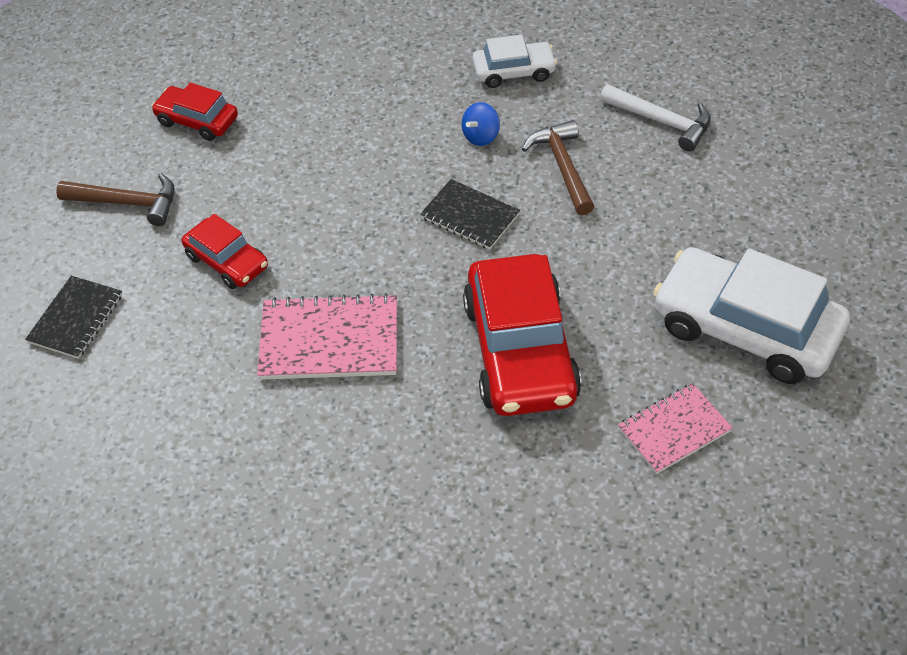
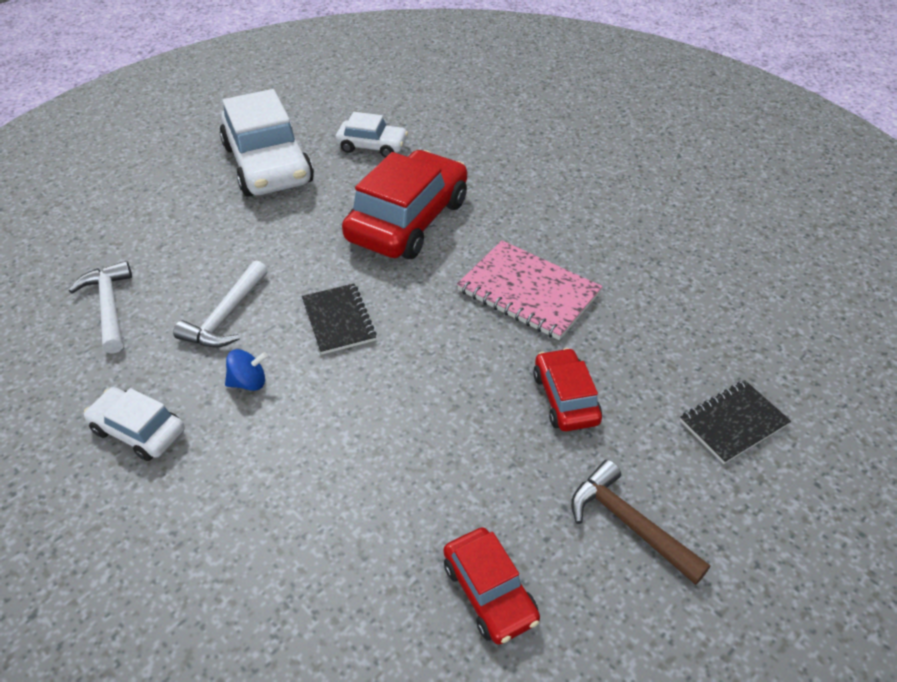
camera: 145 degrees left, 5 degrees down
(563, 167) = (226, 316): brown hammer -> white hammer
(674, 430) = (372, 146): pink notebook -> white car

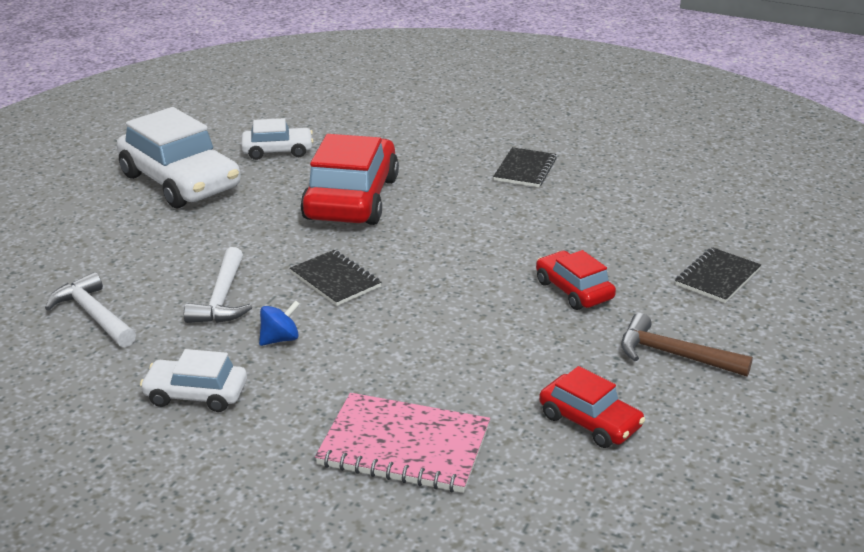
camera: 20 degrees left, 15 degrees down
(528, 292) = (496, 228): pink notebook -> pink notebook (404, 446)
(596, 221) = (525, 169): none -> black notebook

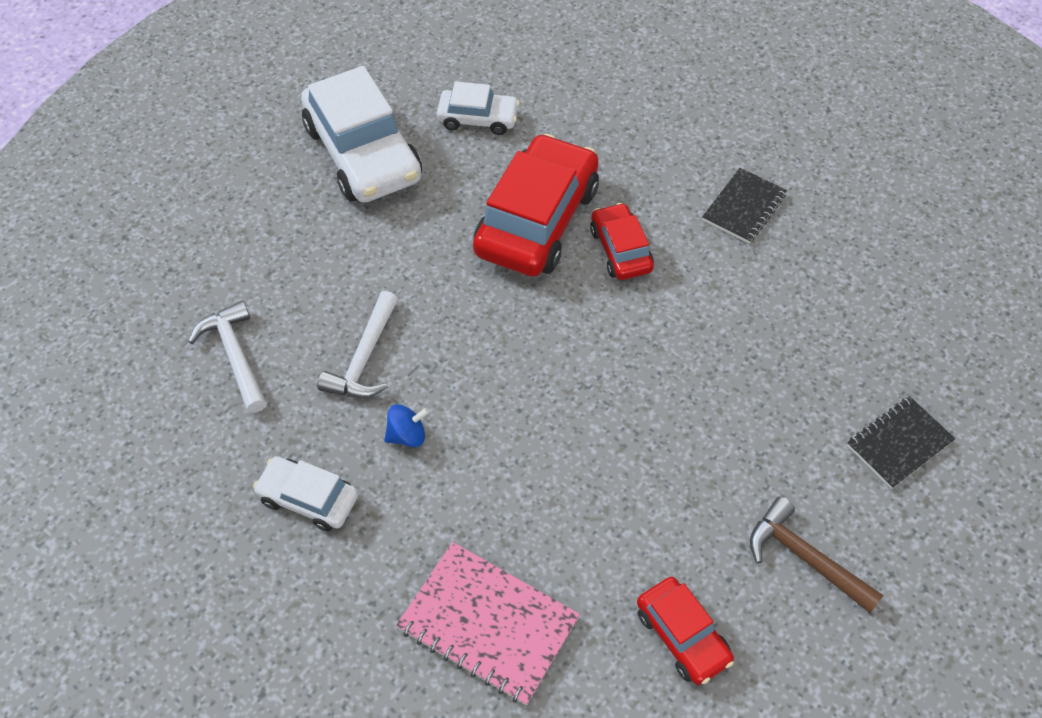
camera: 15 degrees right, 25 degrees up
(335, 280) = (485, 354): black notebook -> none
(574, 290) = (732, 428): red car -> red car (621, 250)

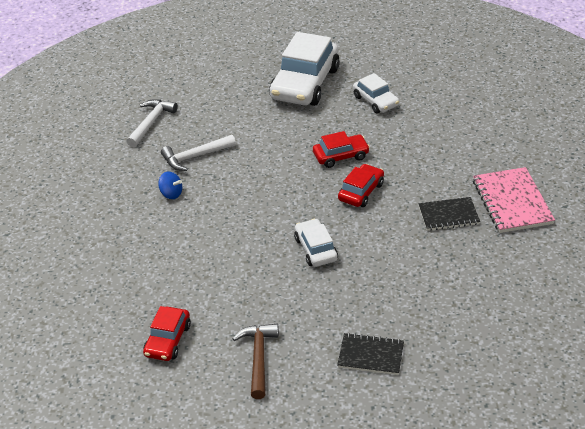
camera: 50 degrees right, 15 degrees down
(308, 498) = (107, 187): white car -> white car (316, 249)
(488, 624) = (106, 276): pink notebook -> pink notebook (512, 202)
(537, 220) = (341, 156): red car -> red car, size x0.52

